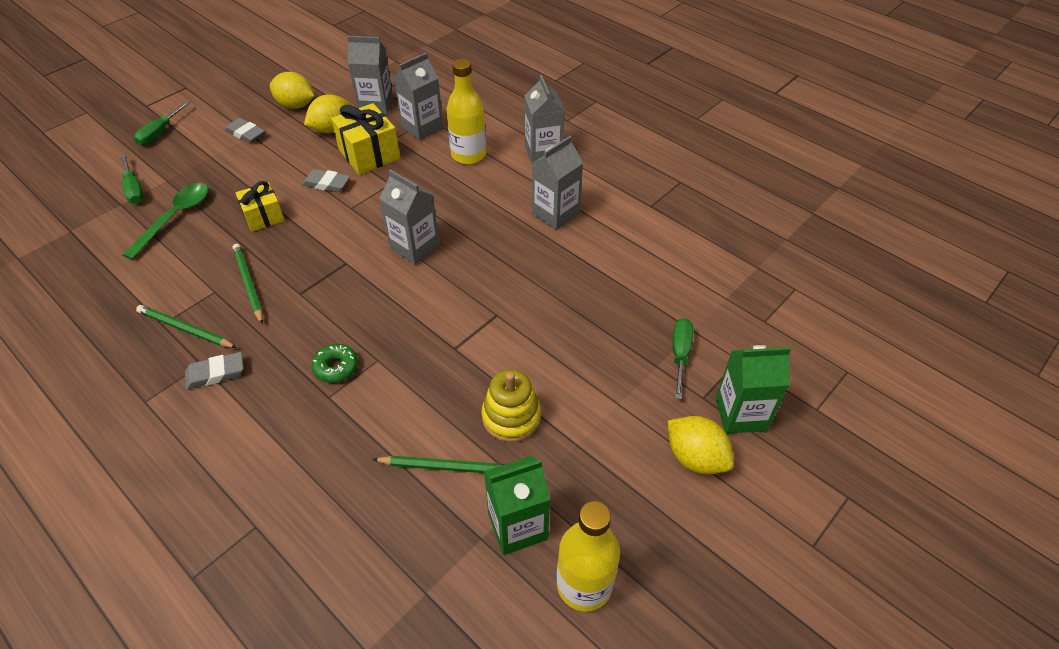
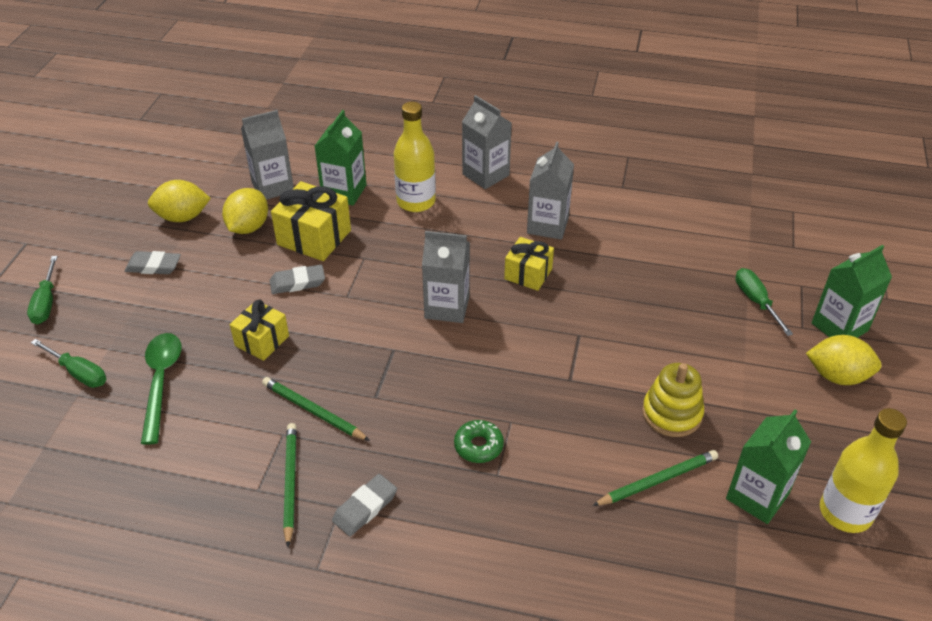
camera: 30 degrees left, 5 degrees down
(185, 329) = (290, 483): green pencil -> green pencil turned 90 degrees clockwise
(422, 127) = (344, 192): grey carton -> green carton
(502, 247) = (528, 274): none -> yellow gift

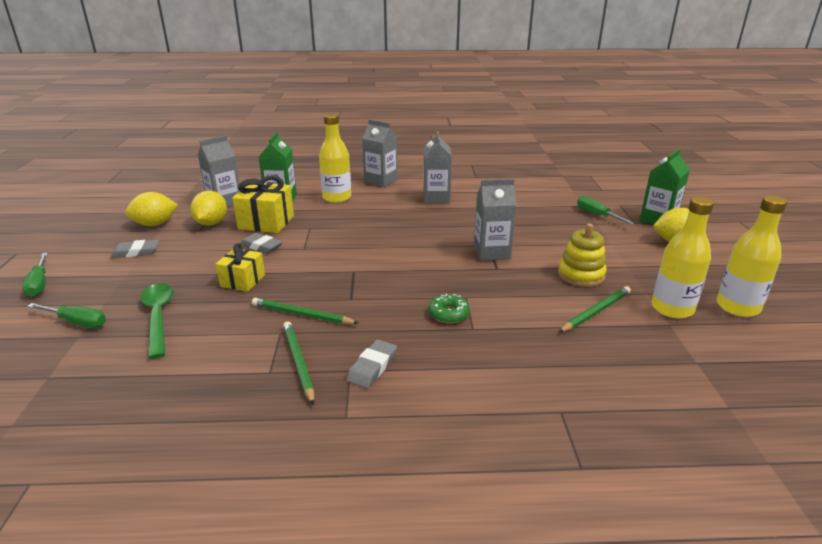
camera: 15 degrees left, 15 degrees down
(297, 282) = (261, 246): grey eraser -> grey eraser turned 60 degrees clockwise
(447, 307) = (385, 244): grey carton -> grey carton (492, 252)
(528, 274) = (435, 221): yellow gift -> none
(757, 496) = (672, 308): green carton -> yellow bottle

